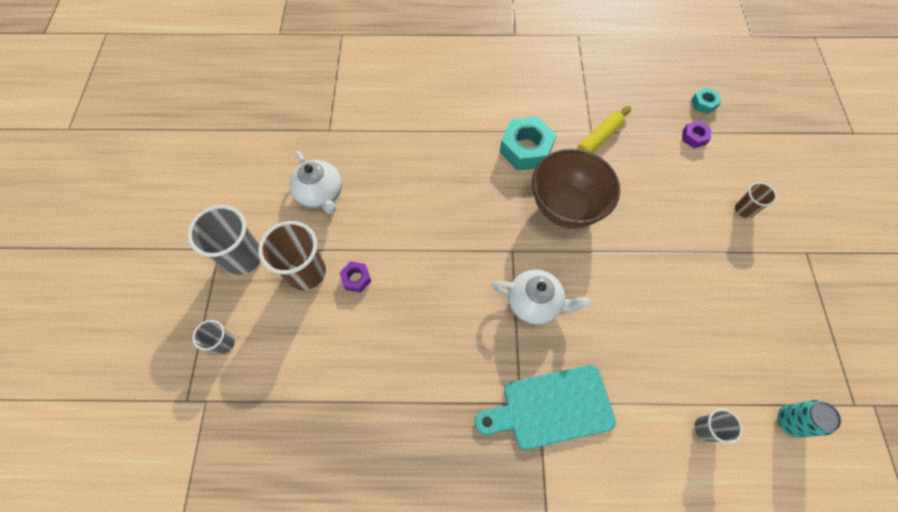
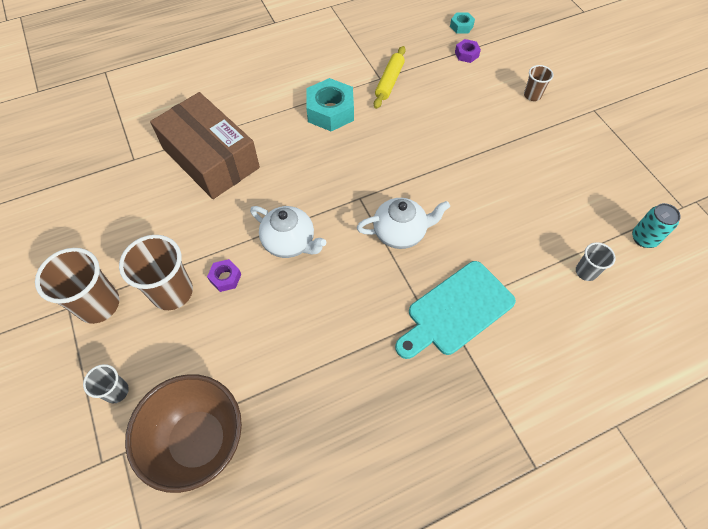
camera: 25 degrees left, 5 degrees down
(243, 257) = (99, 305): grey cup -> brown cup
(321, 194) = (153, 218): white teapot -> white teapot (289, 242)
(395, 155) = (210, 158): none -> brown box
(565, 207) = (388, 145): brown bowl -> brown bowl (199, 441)

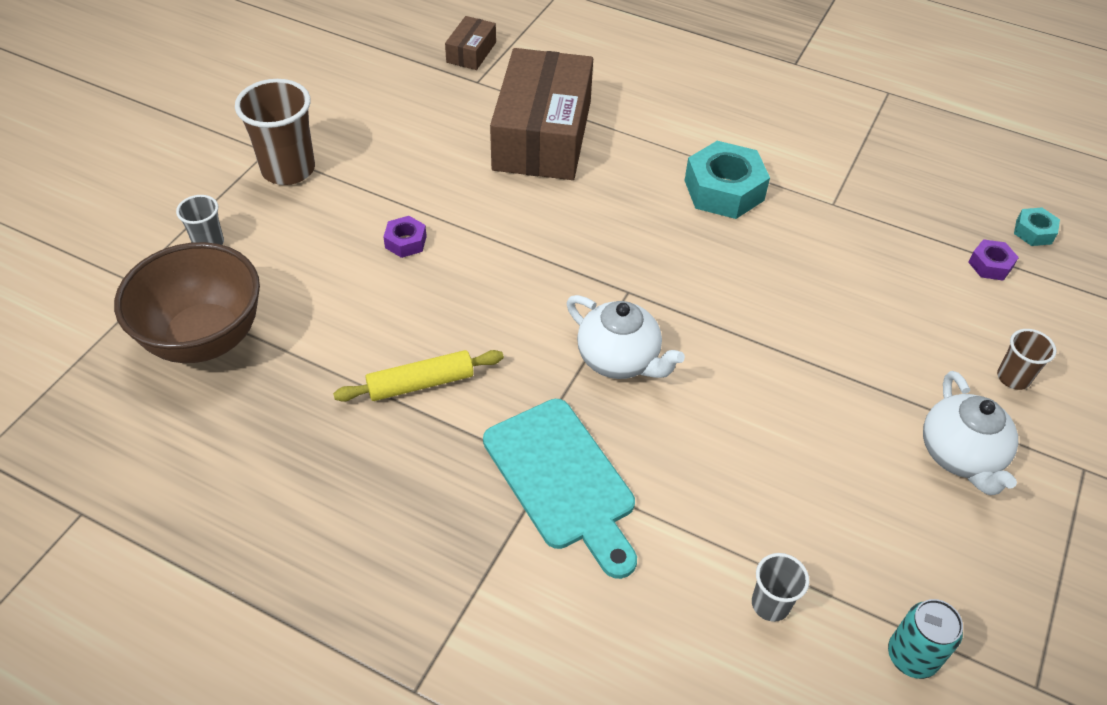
camera: 50 degrees right, 10 degrees down
(105, 145) = (471, 52): none -> brown box
(172, 292) = (350, 212): brown cup -> none
(289, 242) = (502, 266): white teapot -> white teapot (960, 455)
(389, 81) = (839, 215): yellow rolling pin -> yellow rolling pin (421, 383)
(456, 310) = (562, 480): turquoise cutting board -> turquoise cutting board turned 135 degrees counterclockwise

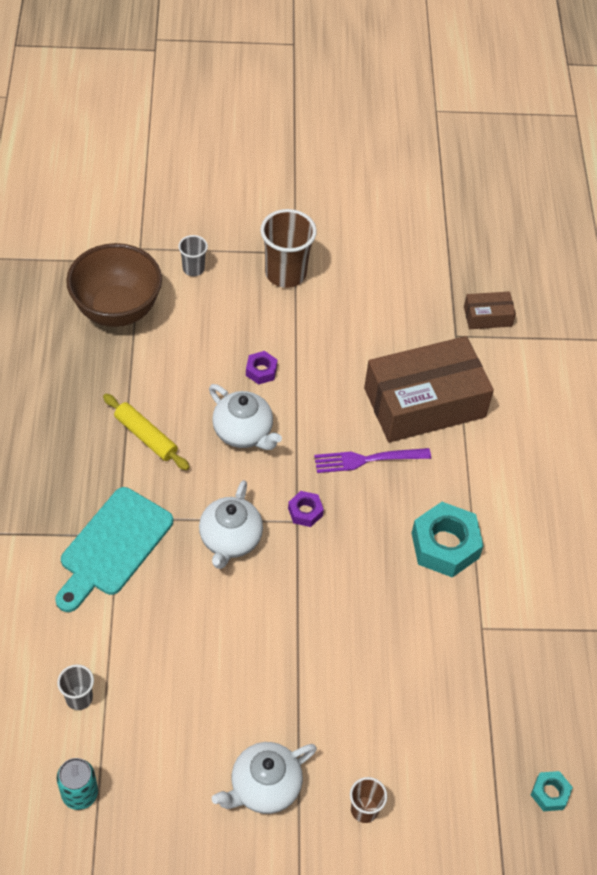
camera: 60 degrees right, 5 degrees up
(479, 290) = (243, 432): none -> white teapot
(584, 204) = (367, 460): none -> purple fork
(990, 265) = (484, 766): purple nut -> purple nut (305, 512)

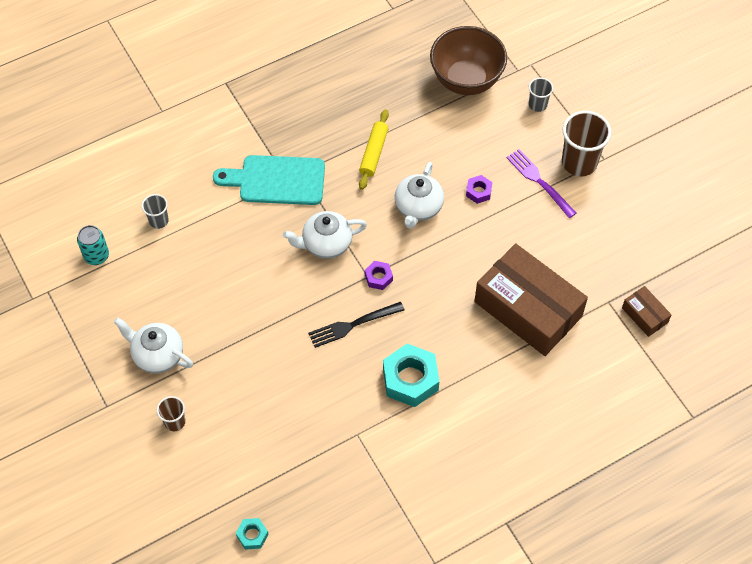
camera: 65 degrees right, 5 degrees up
(348, 565) = (353, 325): none -> black fork
(367, 460) = (449, 295): purple fork -> purple fork (539, 181)

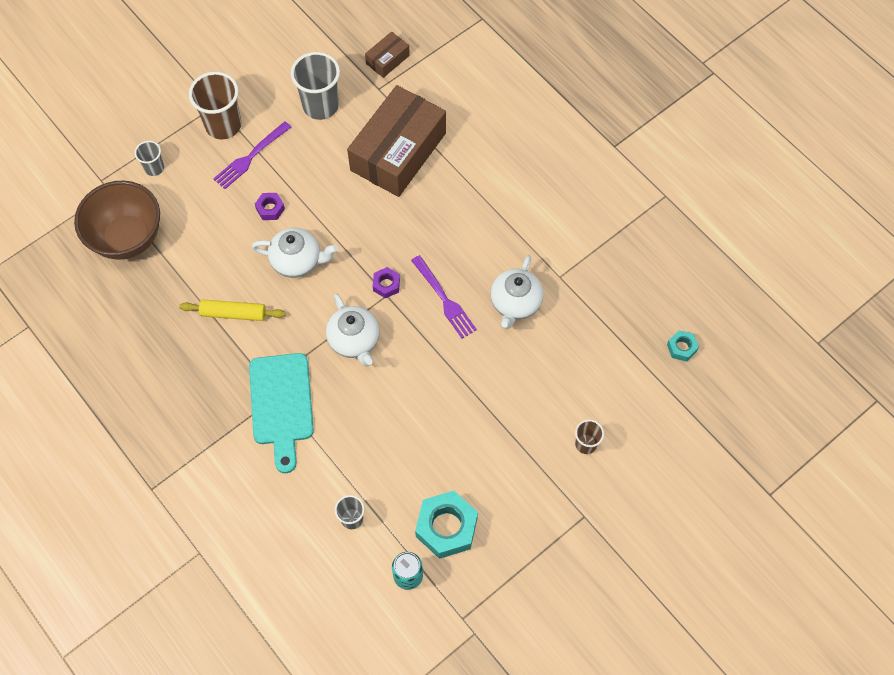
camera: 100 degrees left, 5 degrees up
(157, 355) = (516, 479): white teapot -> white teapot (515, 303)
(353, 325) = (444, 299): black fork -> purple fork
(410, 379) = (493, 240): turquoise nut -> turquoise nut (446, 527)
(592, 247) = (320, 106): none -> grey cup

